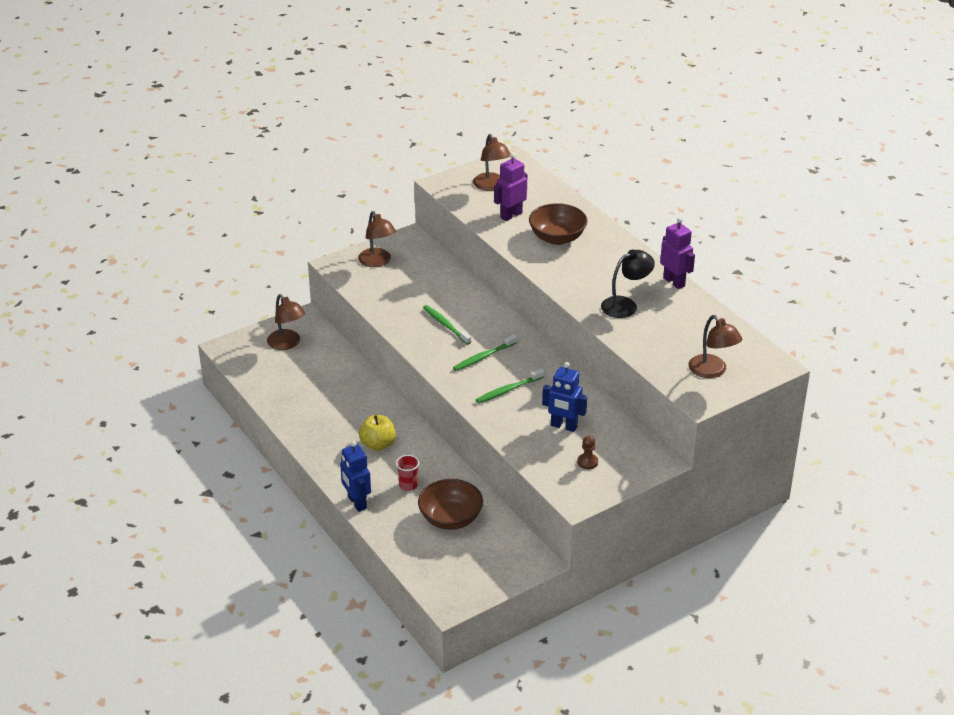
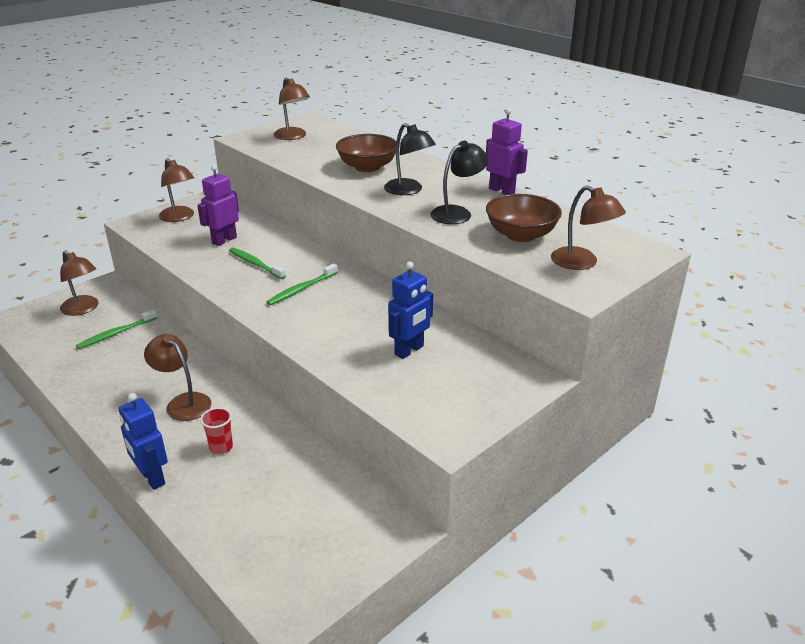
camera: 10 degrees left, 5 degrees down
(378, 444) = (183, 402): yellow apple -> brown lamp
(450, 519) = (278, 484): brown bowl -> brown bowl (521, 235)
(508, 390) = (335, 319): green toothbrush -> green toothbrush (116, 334)
(511, 215) = (316, 155): purple robot -> purple robot (224, 240)
(563, 426) = (409, 350): blue robot -> blue robot turned 60 degrees counterclockwise
(587, 462) = (449, 388): brown pawn -> none
(589, 273) = (408, 190): none -> black lamp

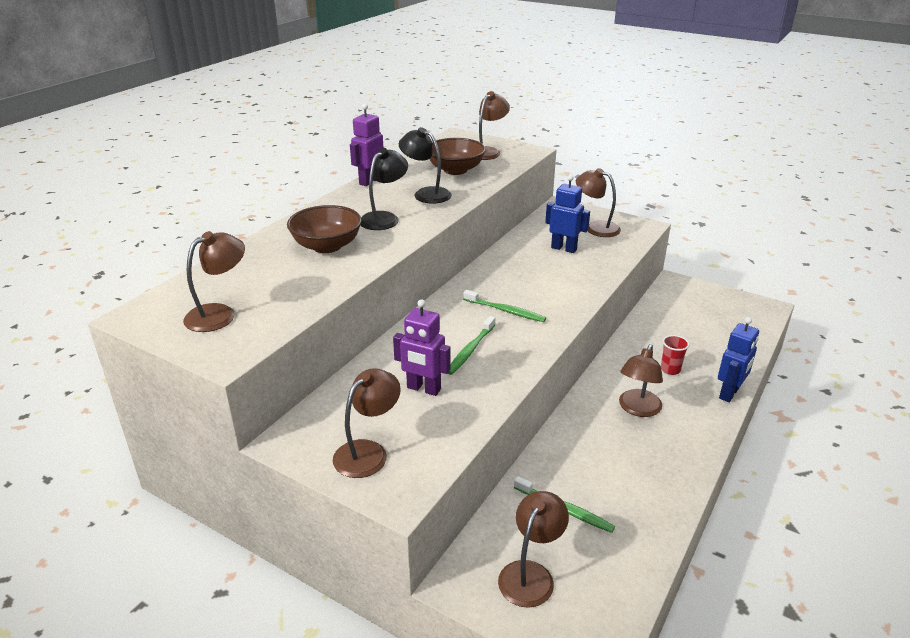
camera: 105 degrees left, 0 degrees up
(458, 391) = (596, 227): none -> brown lamp

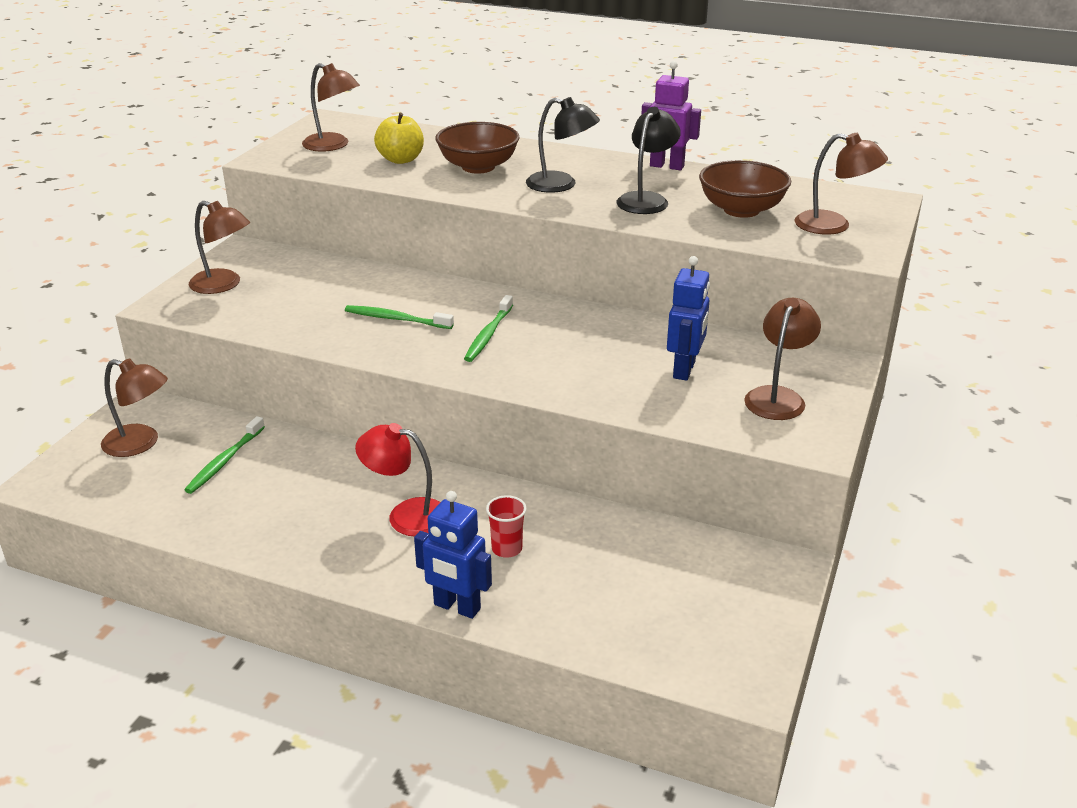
camera: 80 degrees right, 0 degrees up
(285, 279) = (401, 160): none -> yellow apple
(423, 389) = (321, 300): purple robot -> none
(637, 409) = (406, 515): brown lamp -> red lamp

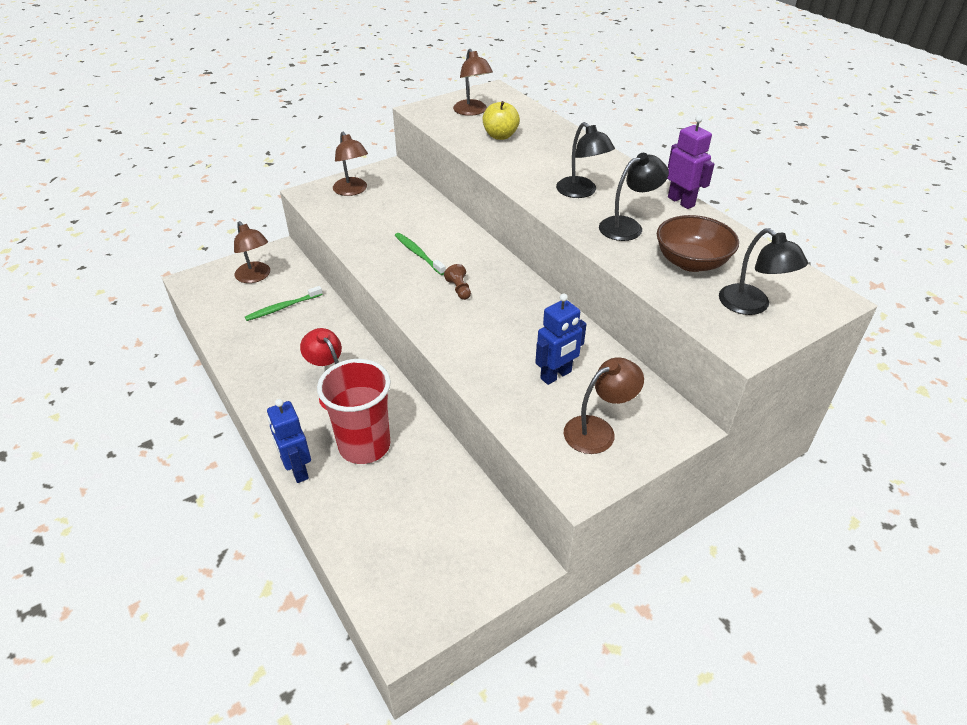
camera: 35 degrees right, 10 degrees up
(478, 167) = (543, 158): brown bowl -> none
(488, 335) = (459, 289): green toothbrush -> brown pawn
(507, 549) = (364, 446): red cup -> red cup, size x2.34
(833, 225) = (751, 306): brown lamp -> black lamp

